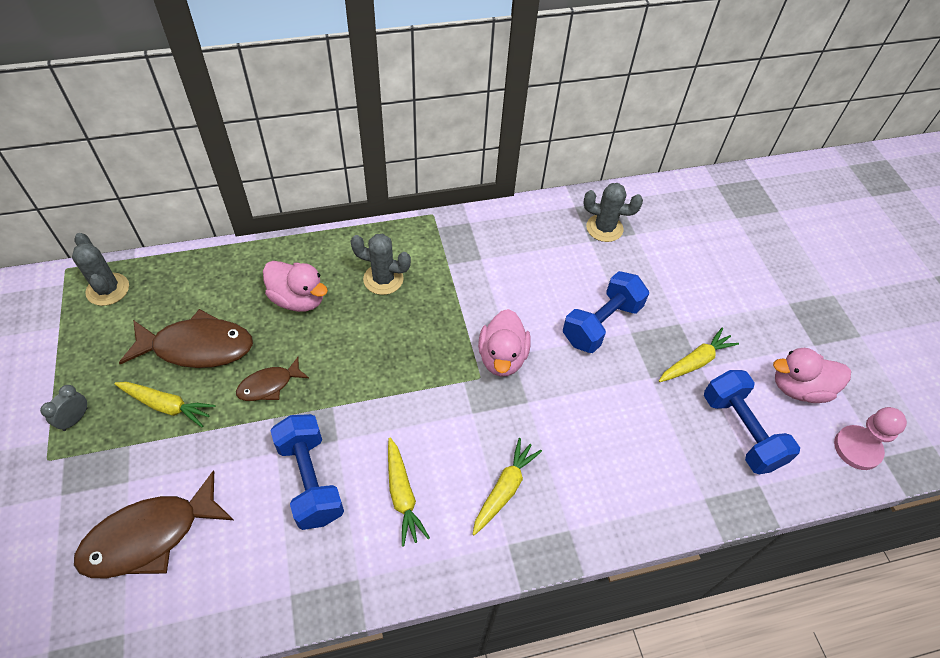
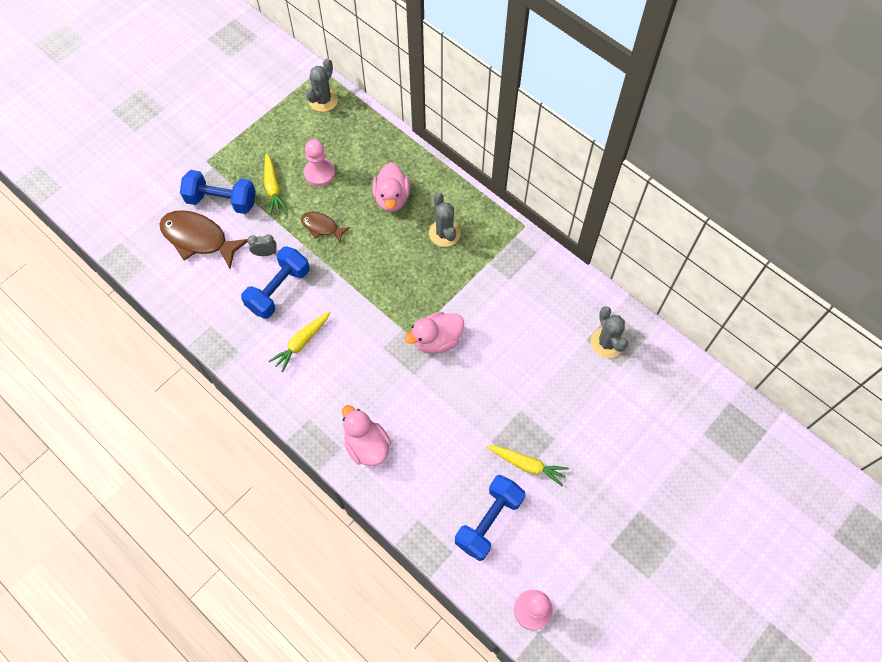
camera: 60 degrees right, 10 degrees up
(75, 419) = (236, 154): grey clock -> grey clock (265, 253)
(197, 347) = (319, 173): brown fish -> pink pawn
(504, 489) = (343, 396): yellow carrot -> none
(601, 324) = (513, 386): blue dumbbell -> blue dumbbell (222, 201)
(799, 388) = (558, 548): pink duck -> pink duck (367, 445)

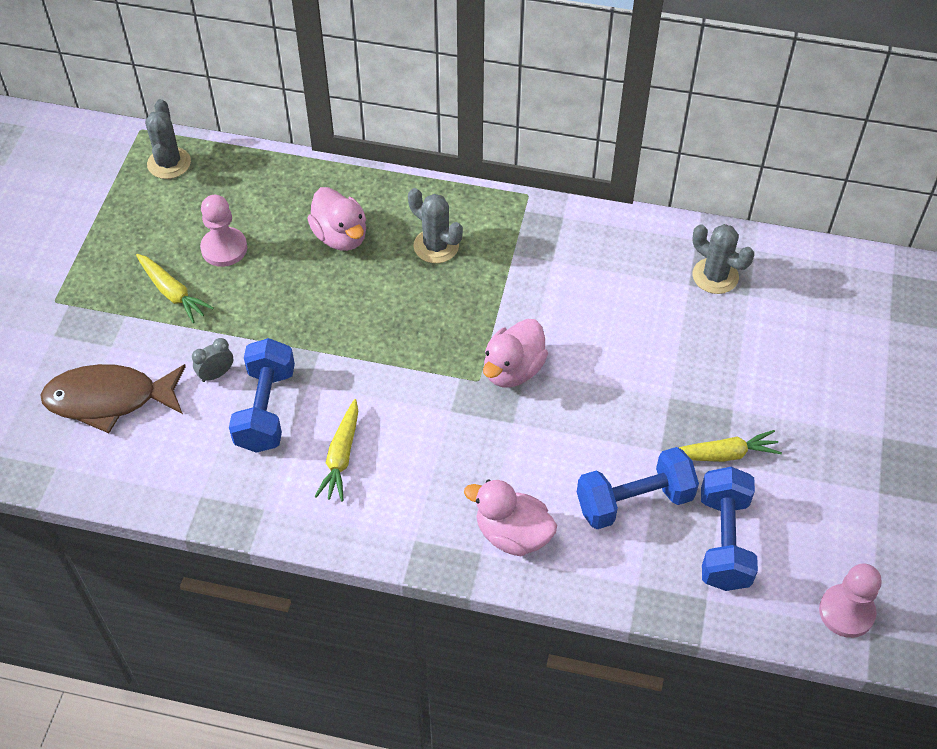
camera: 30 degrees left, 10 degrees down
(222, 201) = (110, 339): blue dumbbell -> blue dumbbell (634, 501)
(321, 227) = (271, 309): brown fish -> none

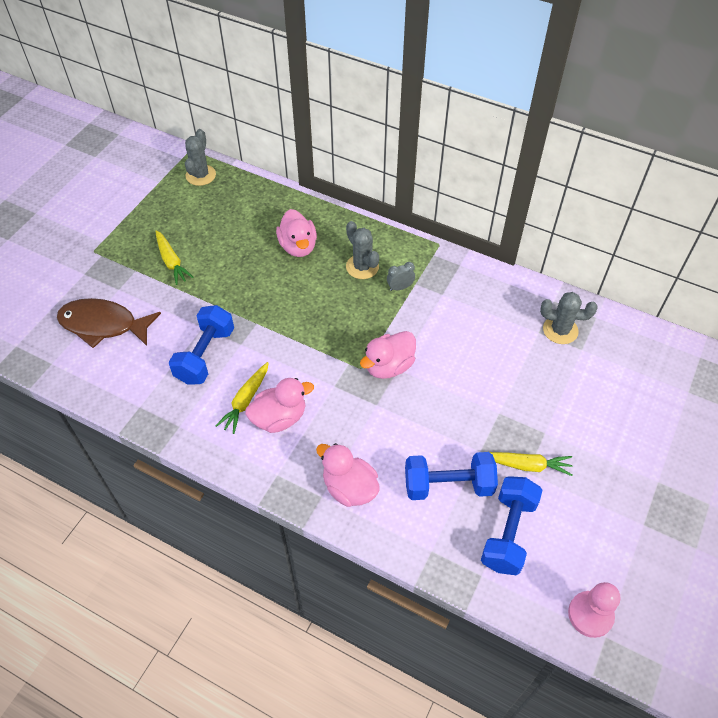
camera: 15 degrees right, 0 degrees up
(216, 374) = (180, 323): grey clock -> grey clock (400, 287)
(224, 248) = (216, 239): pink pawn -> none
(393, 468) = (279, 418): none -> pink duck
(715, 276) = (560, 330): grey cactus -> grey cactus turned 45 degrees counterclockwise

